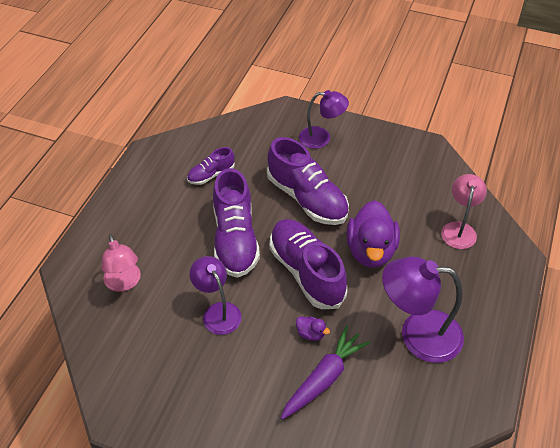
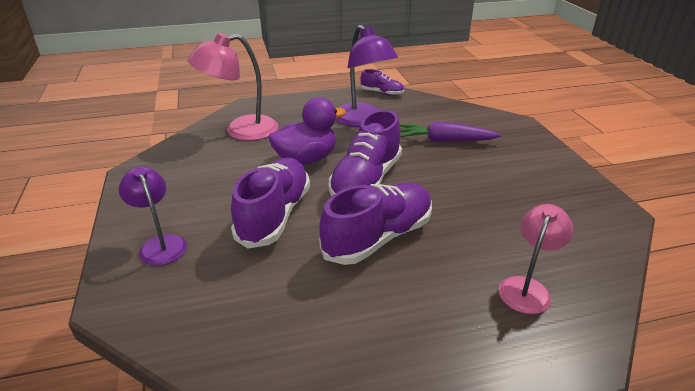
camera: 125 degrees left, 15 degrees down
(211, 175) = (302, 309): purple shoe -> purple shoe (382, 93)
(218, 312) = (466, 208): purple lamp -> none
(311, 334) = (419, 157): purple duck -> none
(459, 229) = (241, 130): pink lamp -> pink lamp, size x1.57

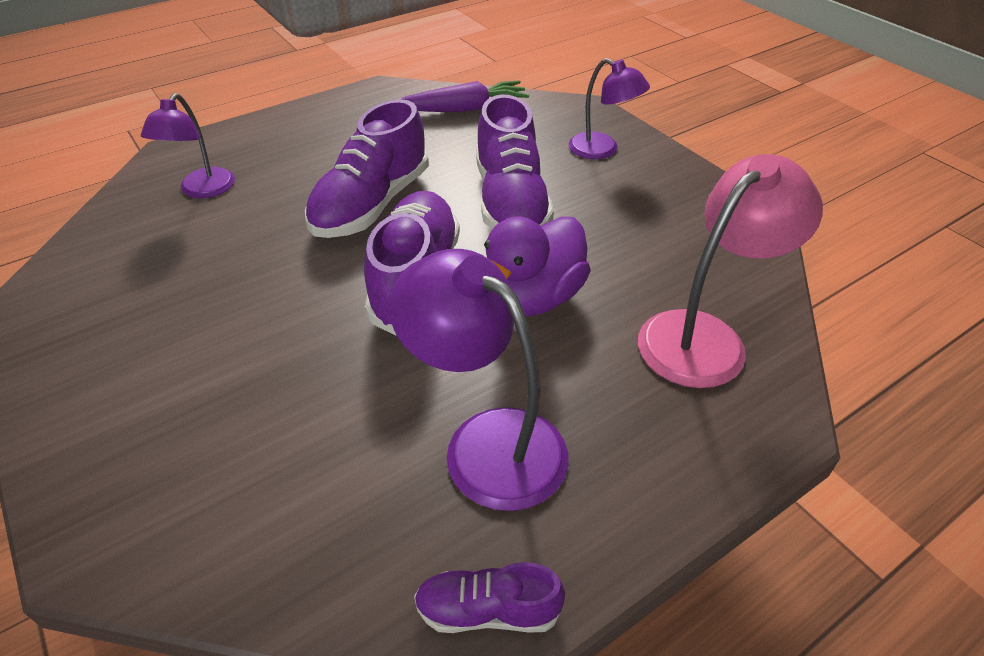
camera: 160 degrees right, 10 degrees up
(445, 140) = (286, 418): purple carrot -> purple carrot (463, 109)
(527, 287) = (202, 190): pink lamp -> purple lamp

